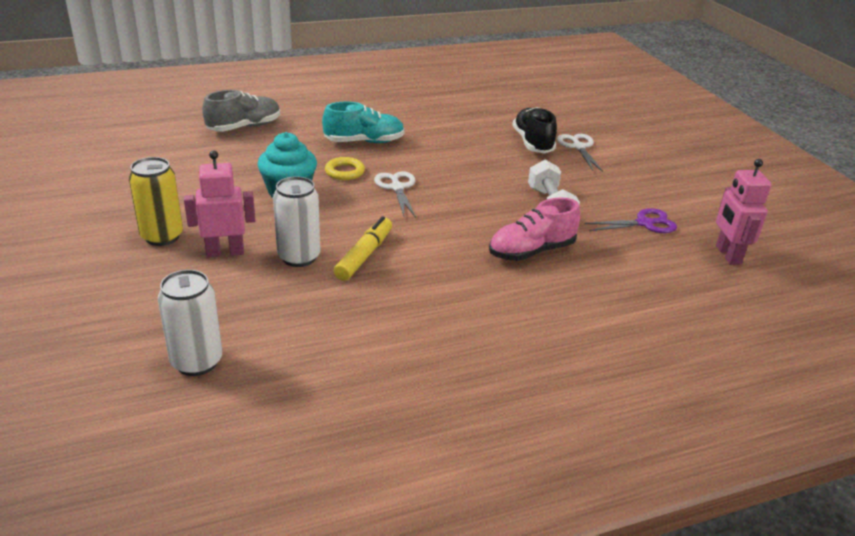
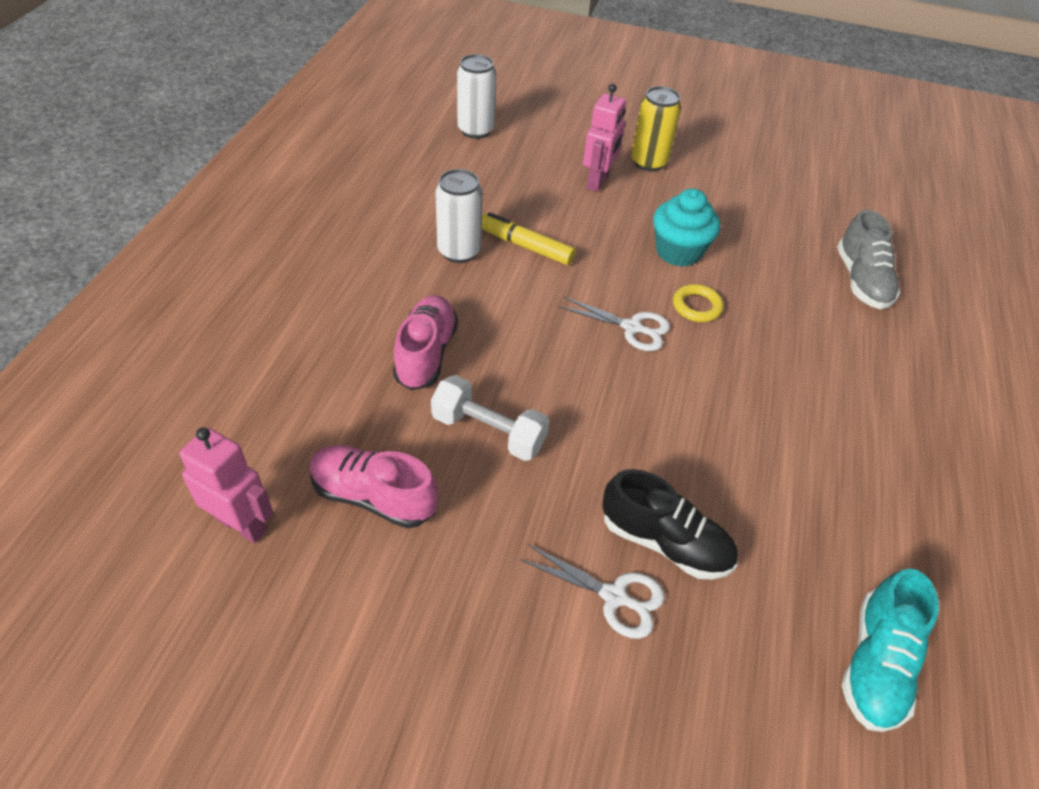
camera: 125 degrees right, 15 degrees up
(299, 257) = (556, 212): white can -> white can (459, 251)
(364, 142) = (768, 359): turquoise shoe -> turquoise shoe (875, 663)
(364, 255) = (525, 246): yellow marker -> yellow marker turned 150 degrees clockwise
(644, 223) = (374, 497): purple scissors -> pink shoe

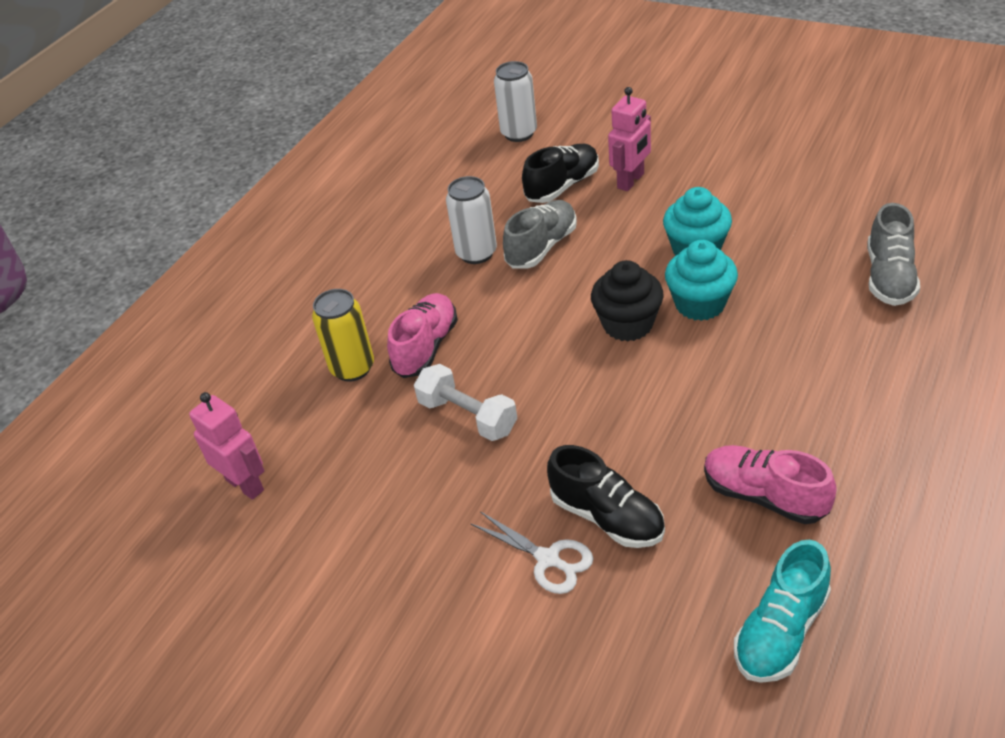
camera: 20 degrees right, 5 degrees down
(374, 497) = (356, 467): pink shoe -> pink shoe (764, 496)
(525, 246) = (542, 247): yellow marker -> grey shoe
(532, 185) = (562, 186): none -> black shoe
(632, 328) = (627, 324): white scissors -> black cupcake
(648, 162) = (690, 159): yellow can -> yellow can (352, 368)
(696, 306) = (700, 304): yellow ring -> turquoise cupcake

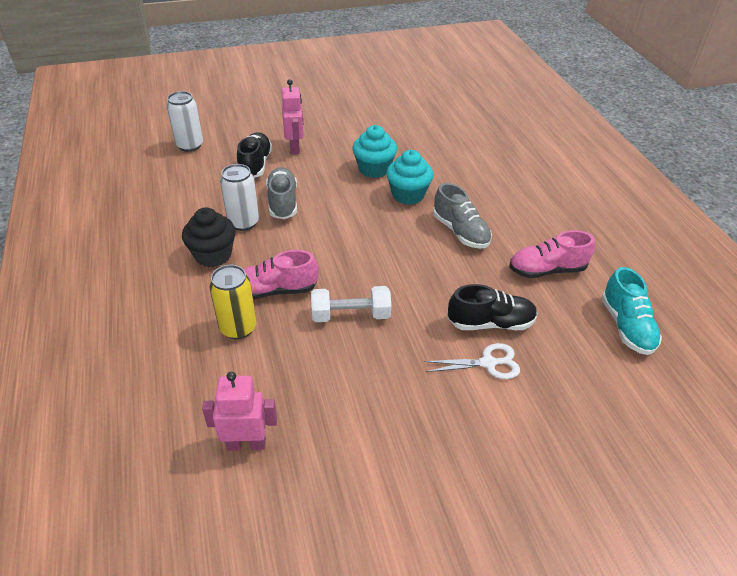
camera: 50 degrees left, 0 degrees up
(426, 347) = (275, 290): pink shoe -> pink shoe turned 75 degrees counterclockwise
(627, 324) = (382, 221): black cupcake -> black cupcake (213, 255)
(889, 277) = (479, 145): grey shoe -> grey shoe (460, 232)

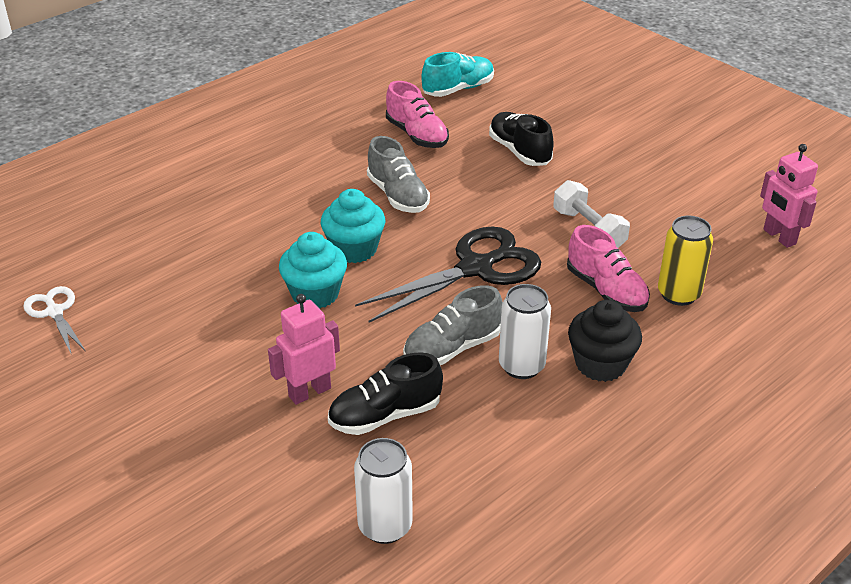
camera: 115 degrees left, 5 degrees down
(349, 238) = (475, 268): none -> black scissors
(460, 232) = (398, 195): grey shoe -> grey shoe turned 120 degrees clockwise
(488, 363) = (568, 144): white scissors -> white scissors (55, 312)

